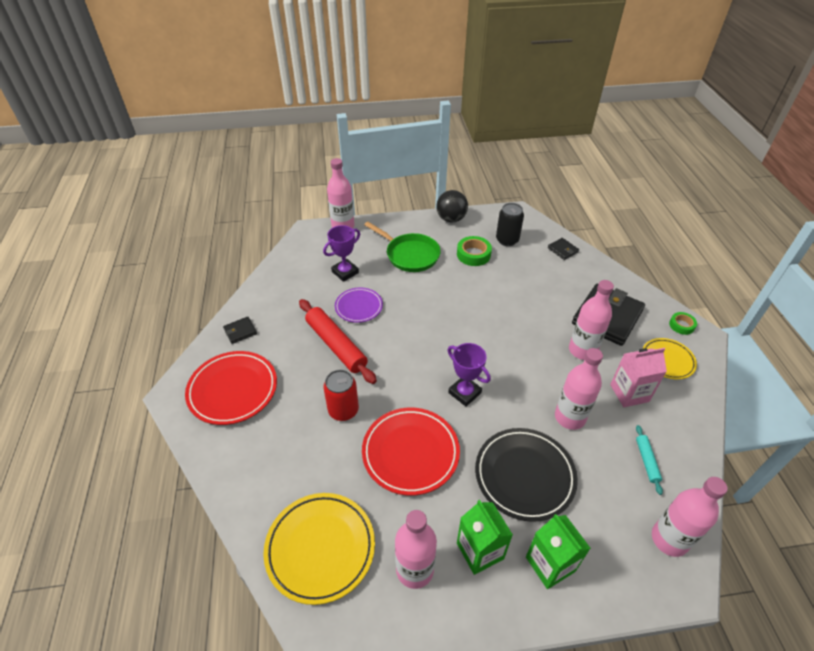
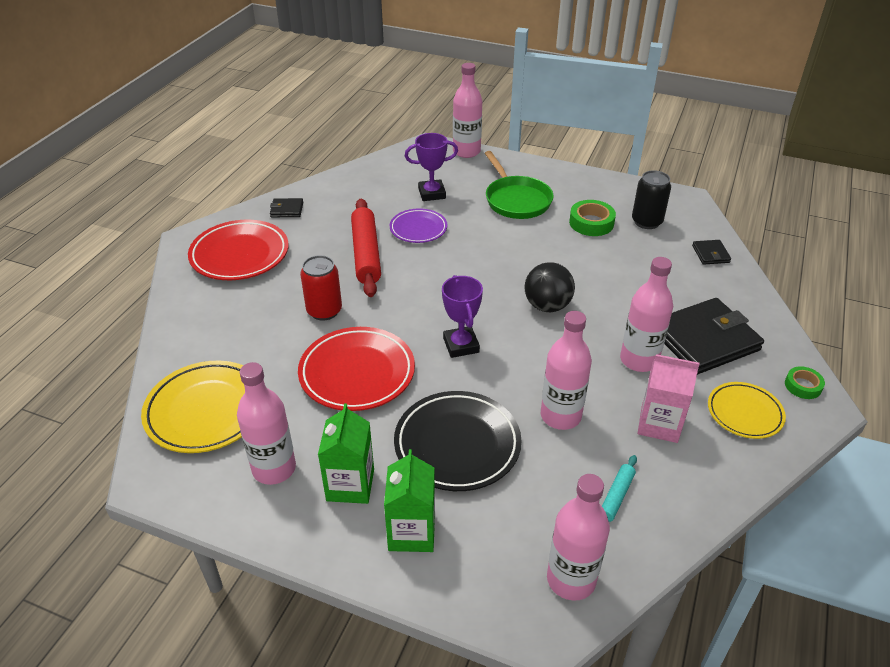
camera: 30 degrees right, 5 degrees down
(451, 219) = (596, 181): black ball -> black ball (547, 306)

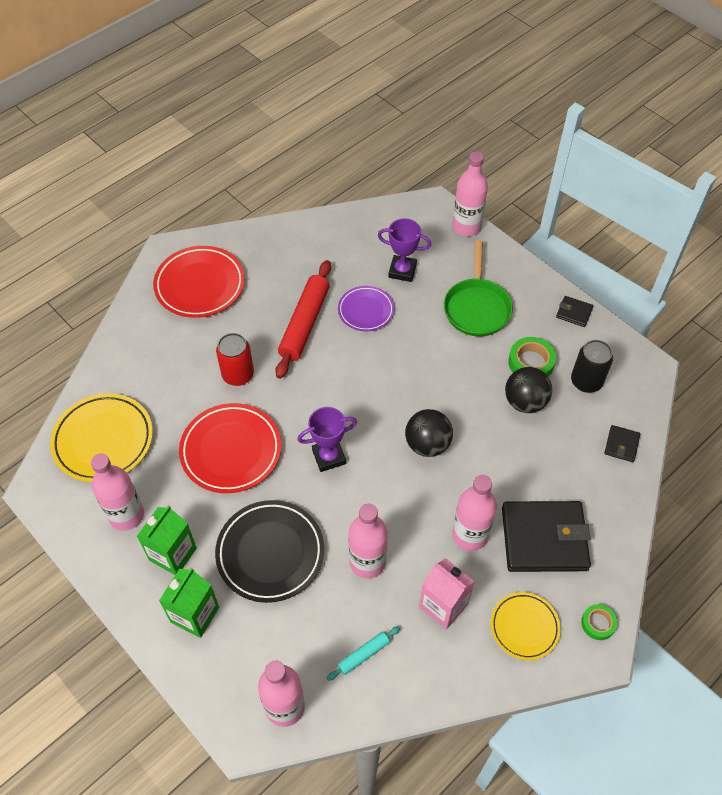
camera: 25 degrees right, 15 degrees up
(287, 210) = (263, 245): black wallet -> black wallet (574, 313)
(461, 345) = (329, 457): purple trophy -> purple trophy turned 60 degrees clockwise
(608, 250) = (525, 402): none -> black ball

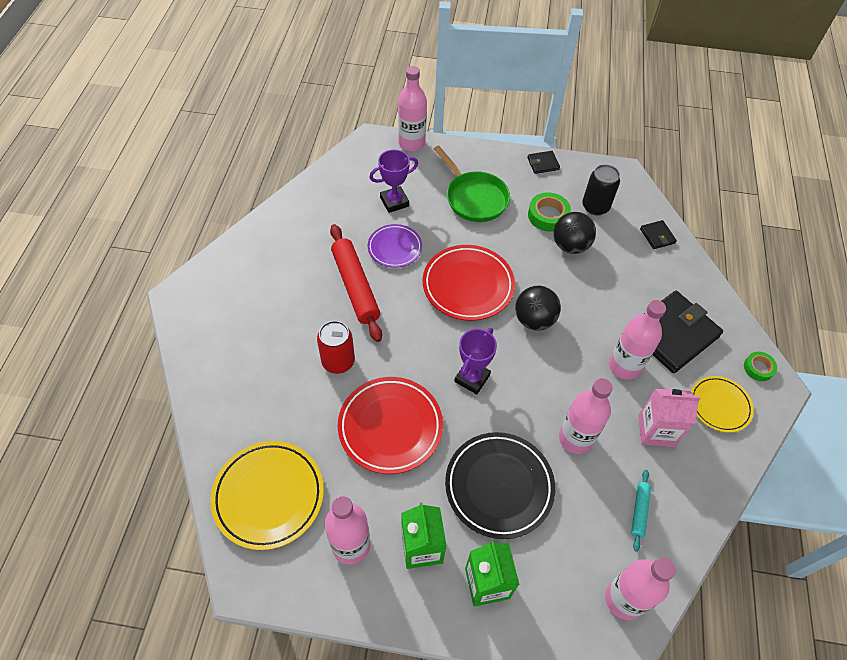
camera: 40 degrees left, 0 degrees up
(200, 285) = (235, 308): red plate -> red plate (468, 285)

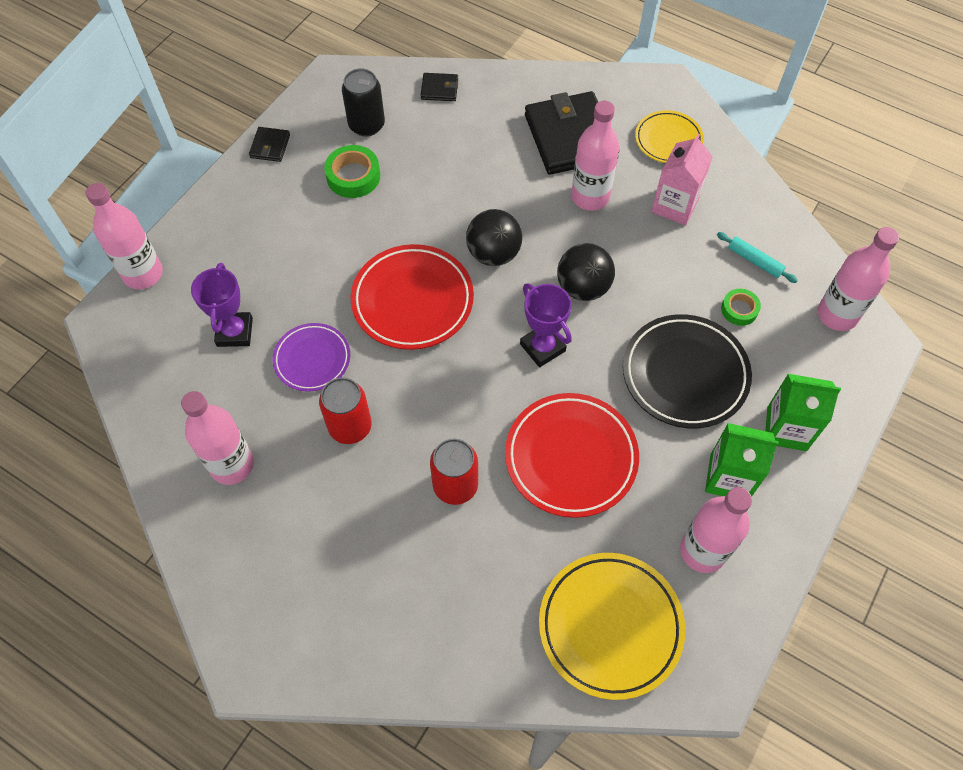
camera: 65 degrees left, 5 degrees up
(355, 286) = (350, 427): red rolling pin -> red can
(474, 198) = (281, 240): green pan -> none
(570, 246) = (409, 174): black ball -> black ball (583, 287)
(575, 438) = (656, 279): pink bottle -> pink bottle (232, 465)
(758, 368) = (640, 88): green tape -> green tape (739, 309)

